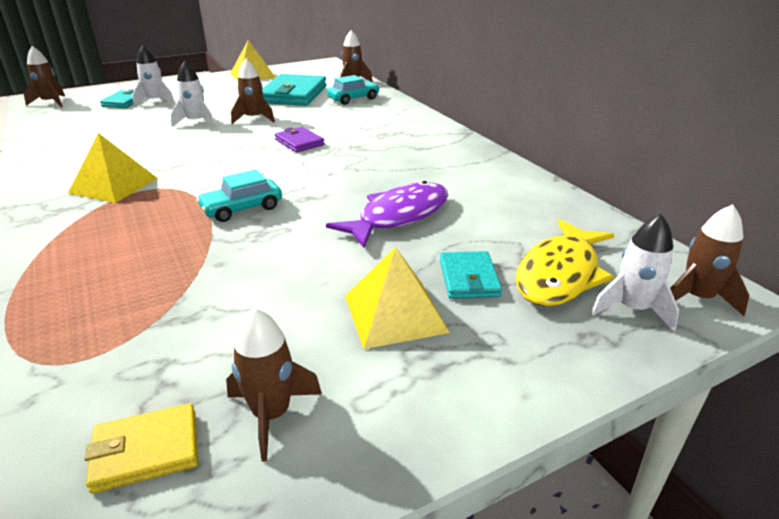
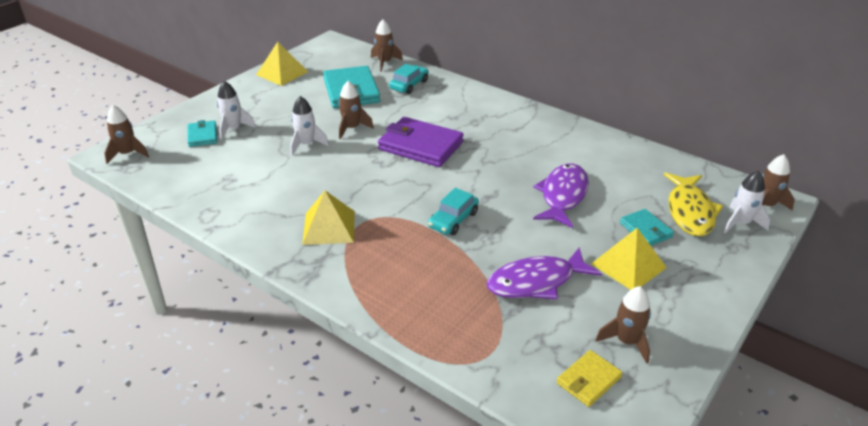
camera: 25 degrees left, 5 degrees up
(248, 295) = (536, 282): none -> purple fish
(299, 142) = (420, 146): purple wallet -> purple wallet, size x1.89

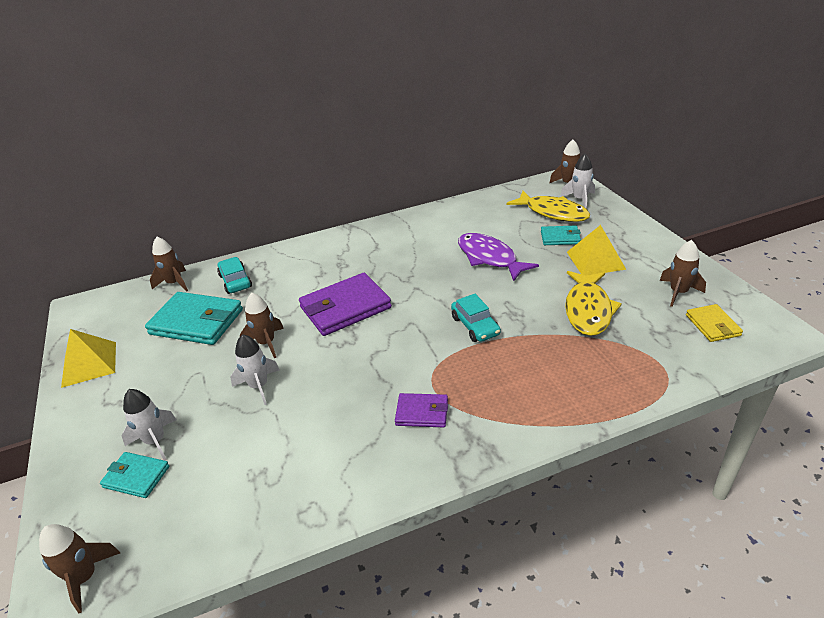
camera: 55 degrees left, 0 degrees up
(329, 227) = (422, 412): yellow pyramid -> purple wallet
(536, 282) = (588, 310): purple fish -> yellow fish

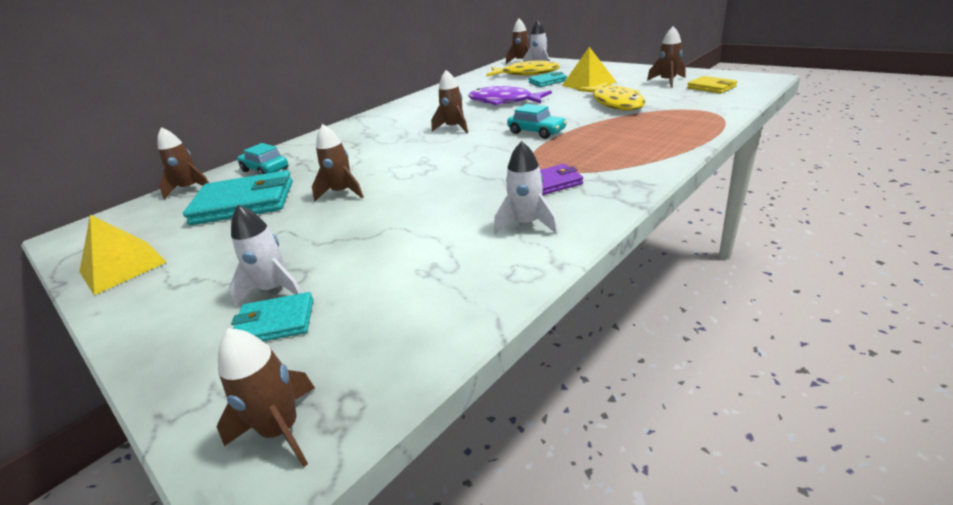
camera: 25 degrees left, 5 degrees down
(259, 386) = (364, 218): white rocket -> white rocket (526, 224)
(345, 308) = (403, 154): purple wallet -> none
(413, 285) = (454, 128): none -> brown rocket

